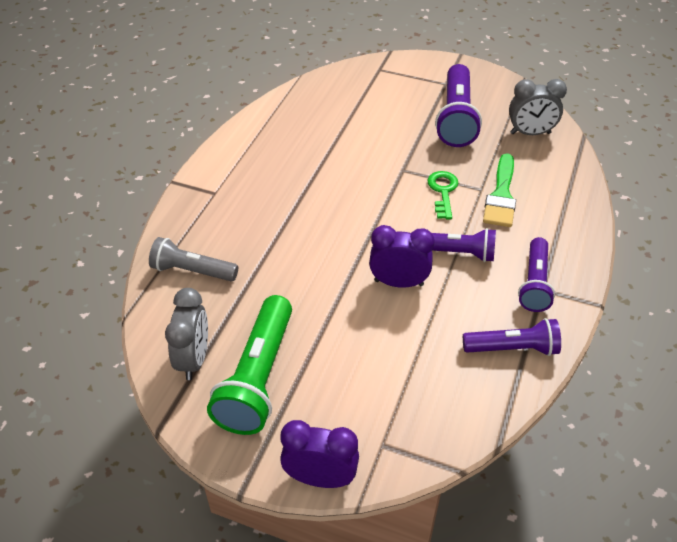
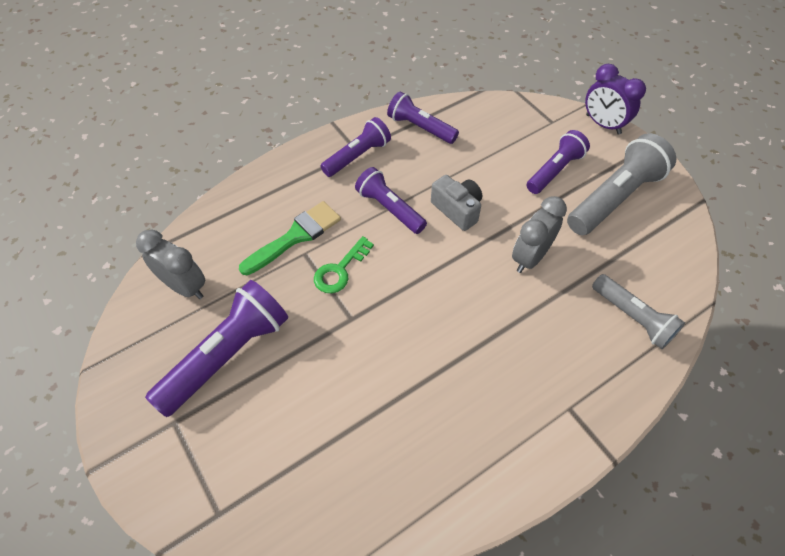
camera: 145 degrees left, 10 degrees up
(194, 359) = (660, 235): grey clock -> grey clock (530, 257)
(258, 377) = (614, 198): green flashlight -> grey flashlight
(337, 376) = (554, 170): none -> purple flashlight
(399, 283) = (457, 209): purple clock -> grey camera

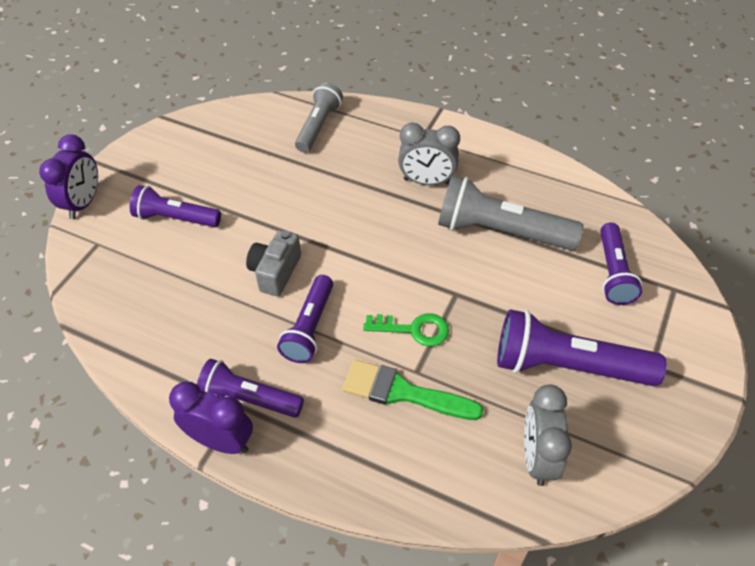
camera: 120 degrees left, 5 degrees down
(339, 134) = (221, 441): none -> purple clock
(420, 127) = (165, 358): purple flashlight -> purple flashlight (613, 272)
(530, 257) = (299, 200): grey clock -> grey clock (427, 181)
(614, 198) = (190, 168): grey flashlight -> grey flashlight (501, 231)

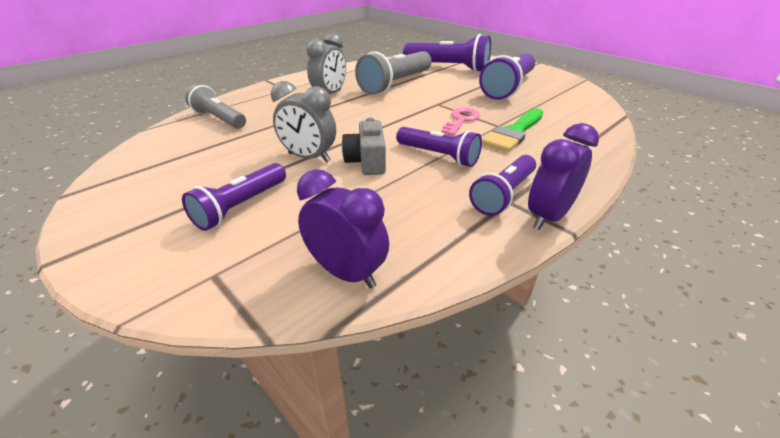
camera: 70 degrees left, 15 degrees down
(83, 203) = (121, 281): purple clock -> purple clock (346, 273)
(275, 272) = (366, 161): grey camera -> grey camera turned 45 degrees clockwise
(414, 329) = (461, 120): green key -> pink key
(537, 457) = (571, 105): grey clock -> grey clock (309, 158)
(613, 272) = (448, 68): purple flashlight -> purple flashlight, size x1.57

